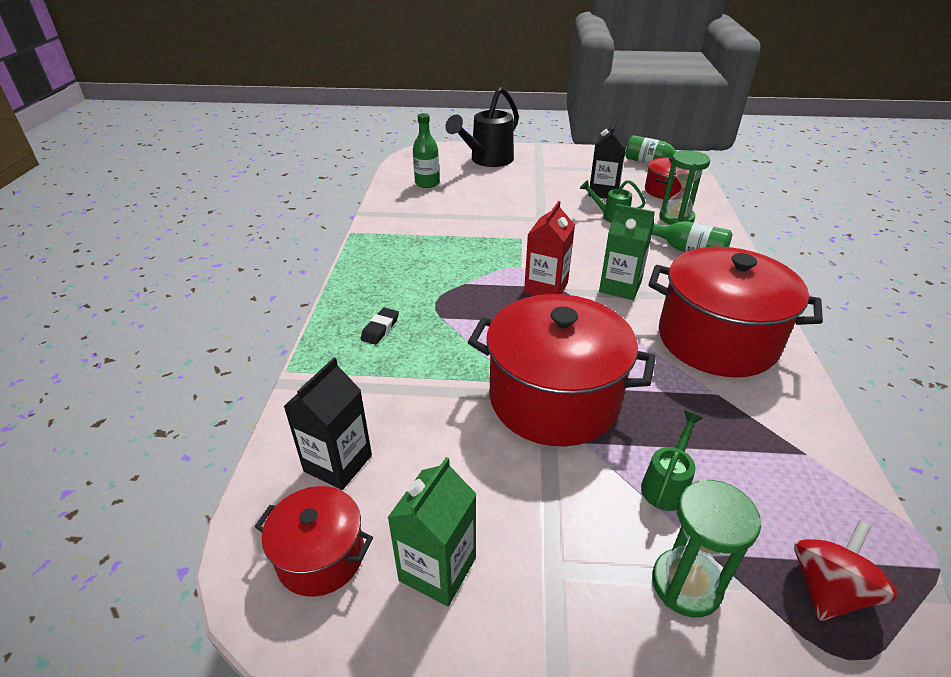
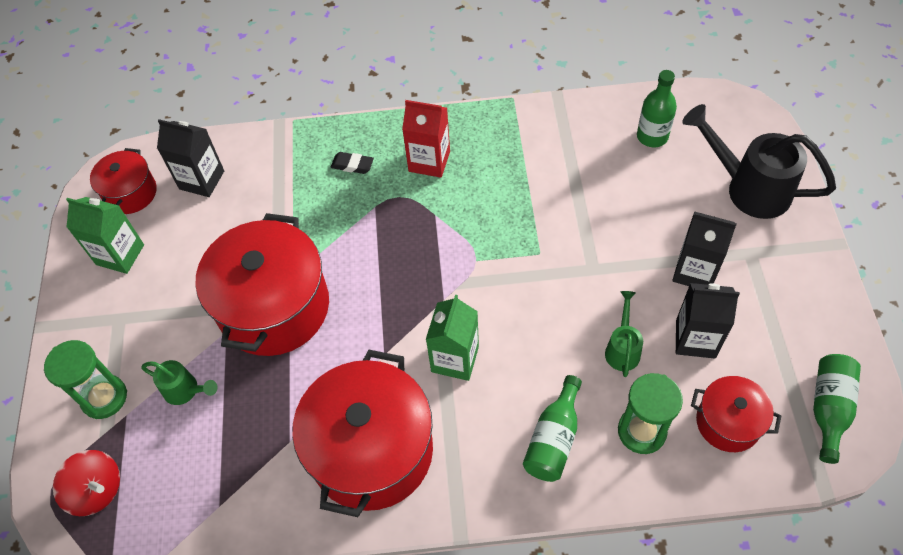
camera: 85 degrees right, 20 degrees up
(546, 288) = (440, 287): red carton -> red carton (429, 161)
(550, 185) = (695, 271): none -> black carton

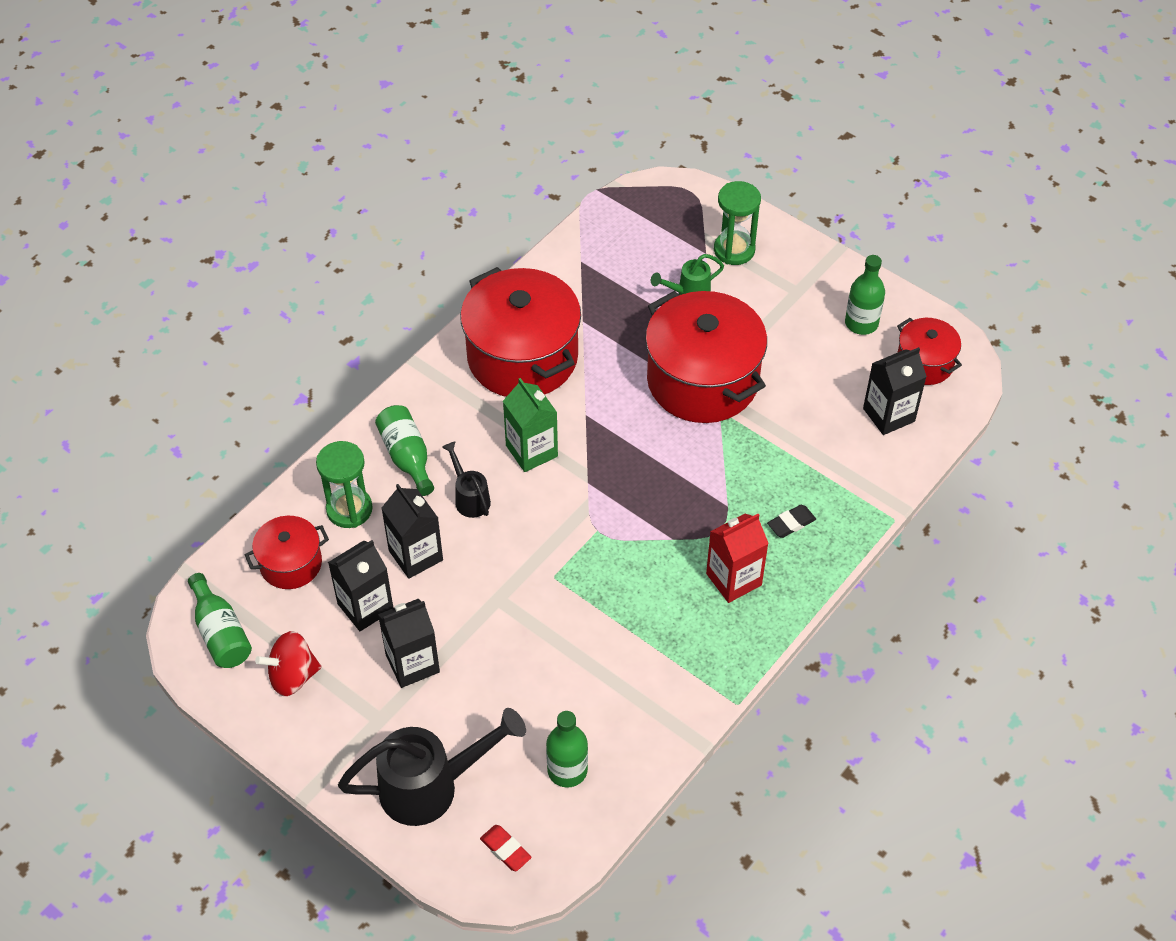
camera: 130 degrees right, 5 degrees down
(97, 490) = (665, 212): red spinning top -> red spinning top (292, 676)
(120, 254) = (861, 323): green carton -> green bottle
(539, 361) = (469, 497): none -> black watering can
(622, 348) = (415, 555): green watering can -> black carton
(731, 124) = (505, 850): none -> red eraser

